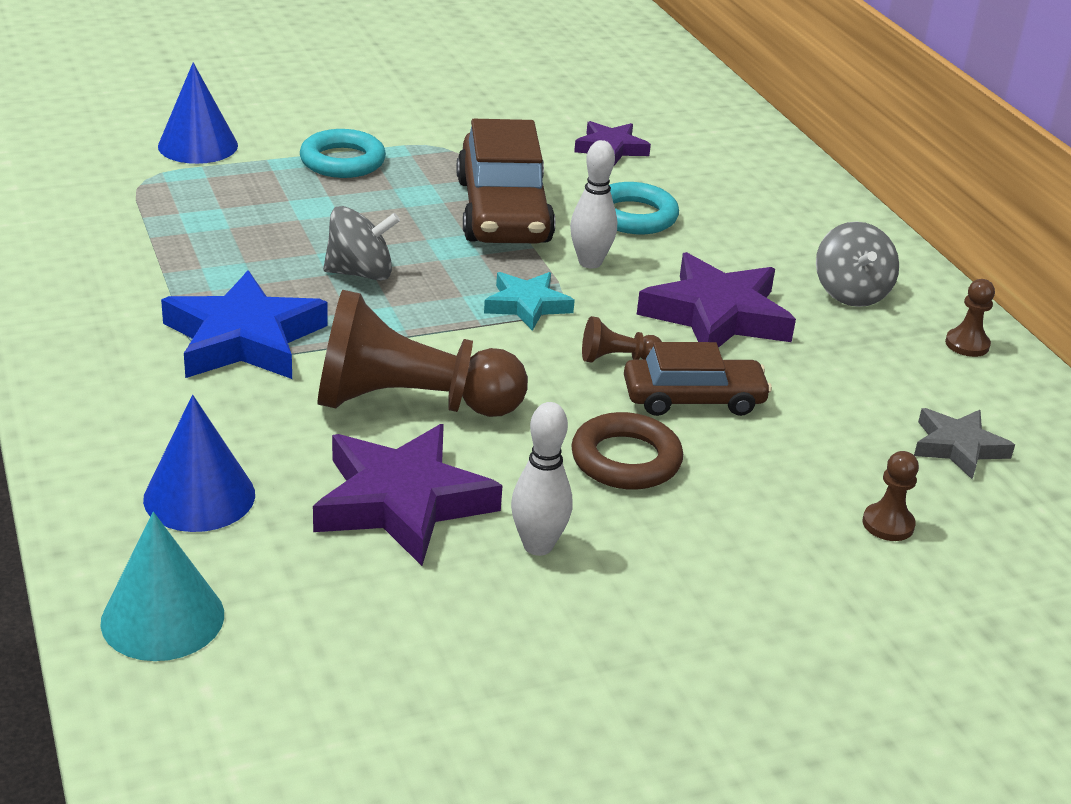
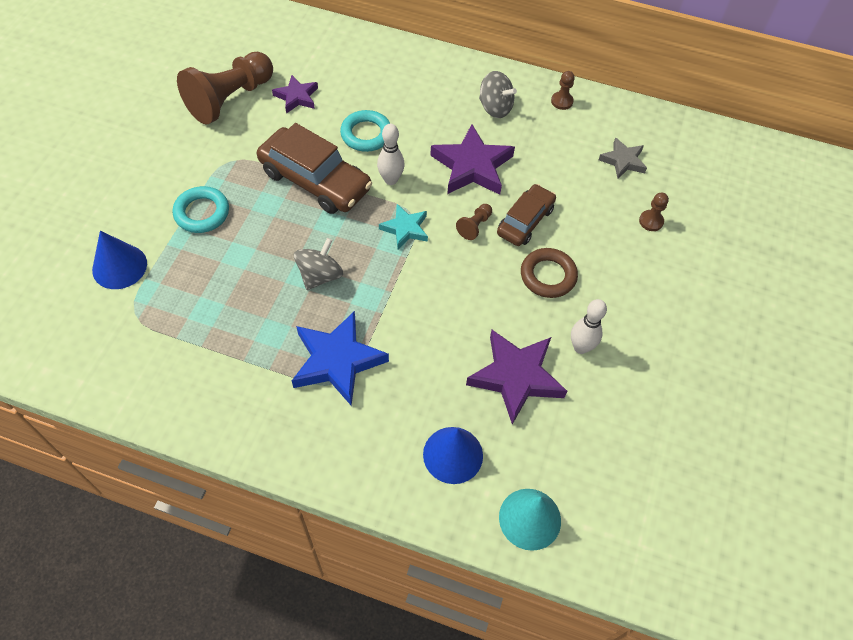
camera: 50 degrees left, 25 degrees up
(410, 403) = (446, 327): brown pawn -> brown pawn (230, 99)

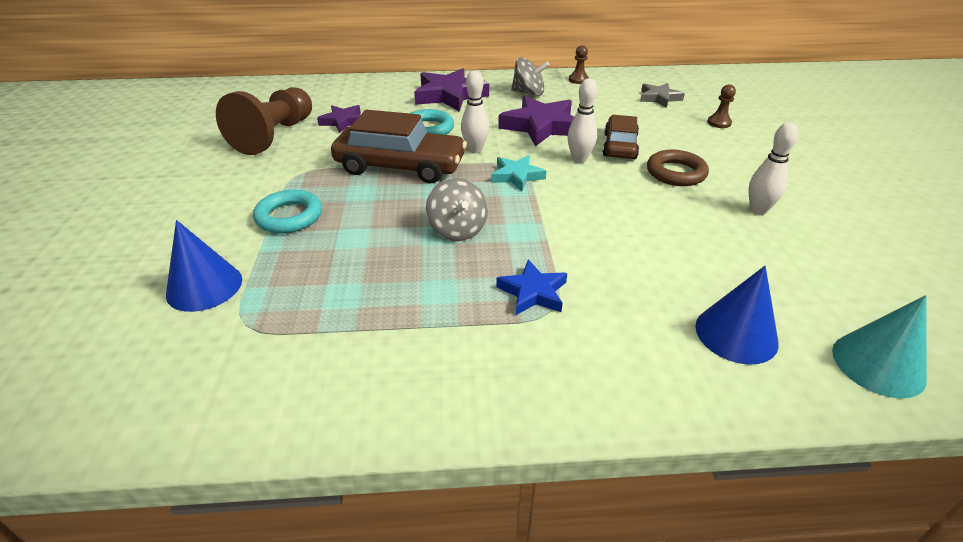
camera: 20 degrees left, 20 degrees down
(320, 275) = (457, 229): grey spinning top -> grey spinning top turned 150 degrees clockwise
(337, 361) = (533, 292): blue star -> blue star, size x0.58
(474, 226) = (579, 159): brown pawn -> white bowling pin
(516, 377) = (726, 248): purple star -> purple star (450, 95)

